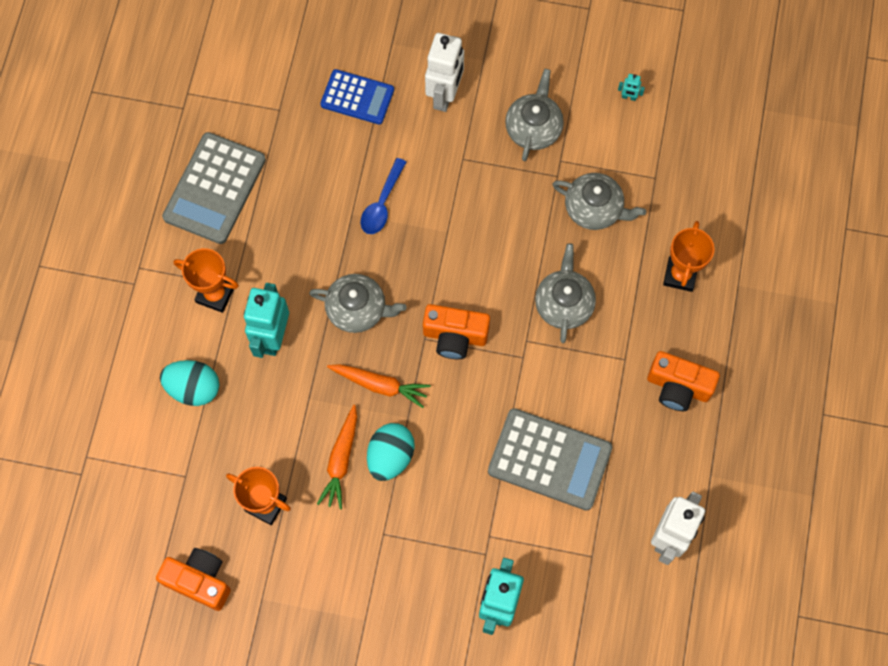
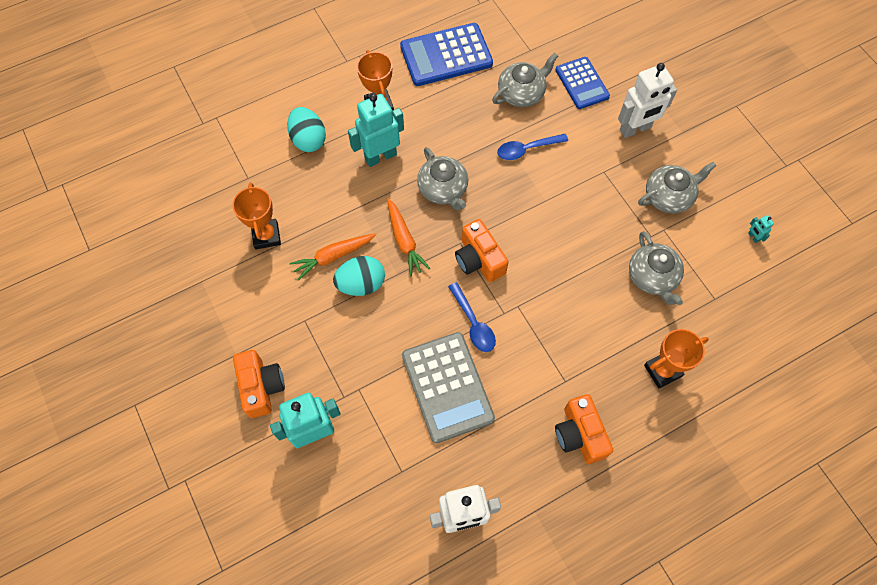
camera: 50 degrees right, 5 degrees down
(199, 580) = (185, 236): orange camera -> orange camera (261, 387)
(215, 188) = (446, 55): grey calculator -> blue calculator
(510, 390) = (473, 323): none -> blue spoon
(564, 303) = (566, 310): grey teapot -> grey teapot (521, 93)

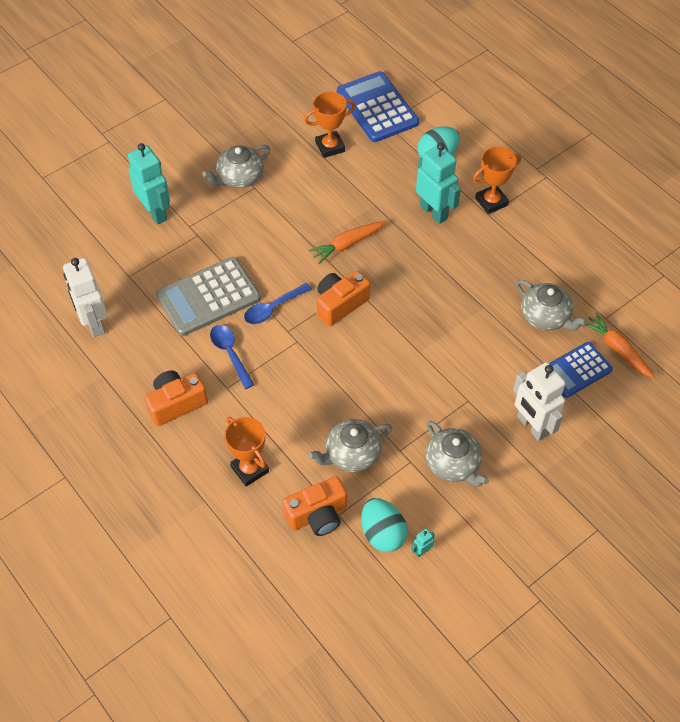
camera: 80 degrees right, 10 degrees down
(261, 387) = (190, 171): orange camera -> orange camera (317, 515)
(333, 256) = (319, 196): orange carrot -> orange carrot (617, 349)
(361, 284) = (296, 220): turquoise egg -> turquoise egg (382, 534)
(443, 189) = (410, 266): grey teapot -> grey teapot (239, 177)
(446, 55) = (571, 246): blue calculator -> blue calculator (377, 107)
(527, 149) = (476, 329): blue spoon -> blue spoon (230, 354)

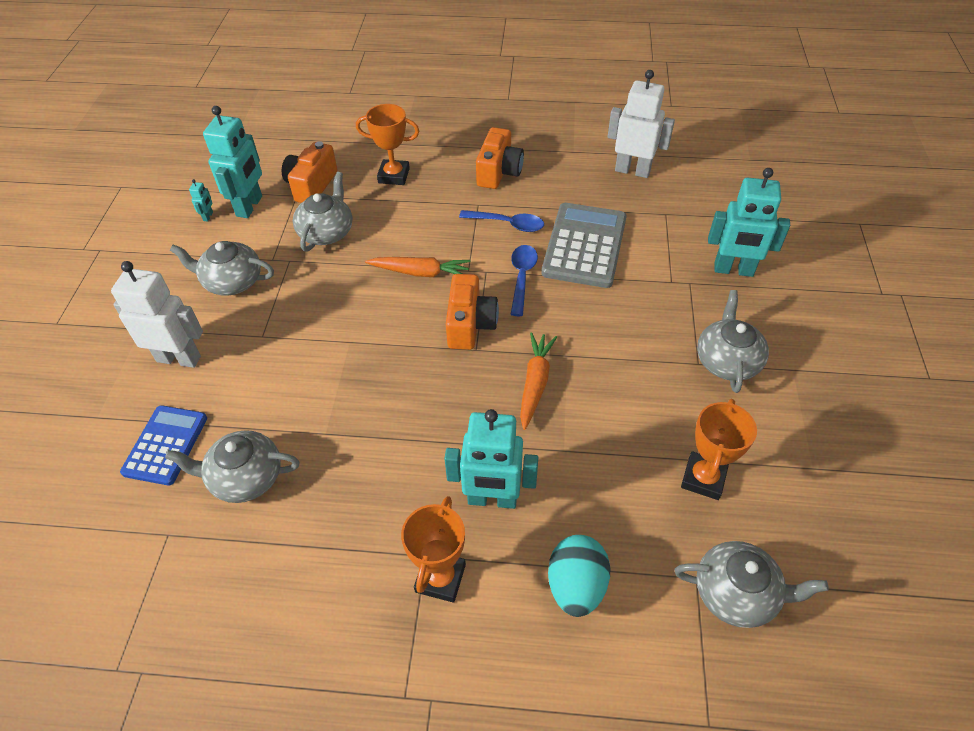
camera: 135 degrees right, 5 degrees down
(377, 107) = (736, 593): blue calculator -> grey teapot
(382, 534) = (250, 206): turquoise egg -> turquoise robot
(617, 349) = (129, 505): orange carrot -> orange carrot (420, 272)

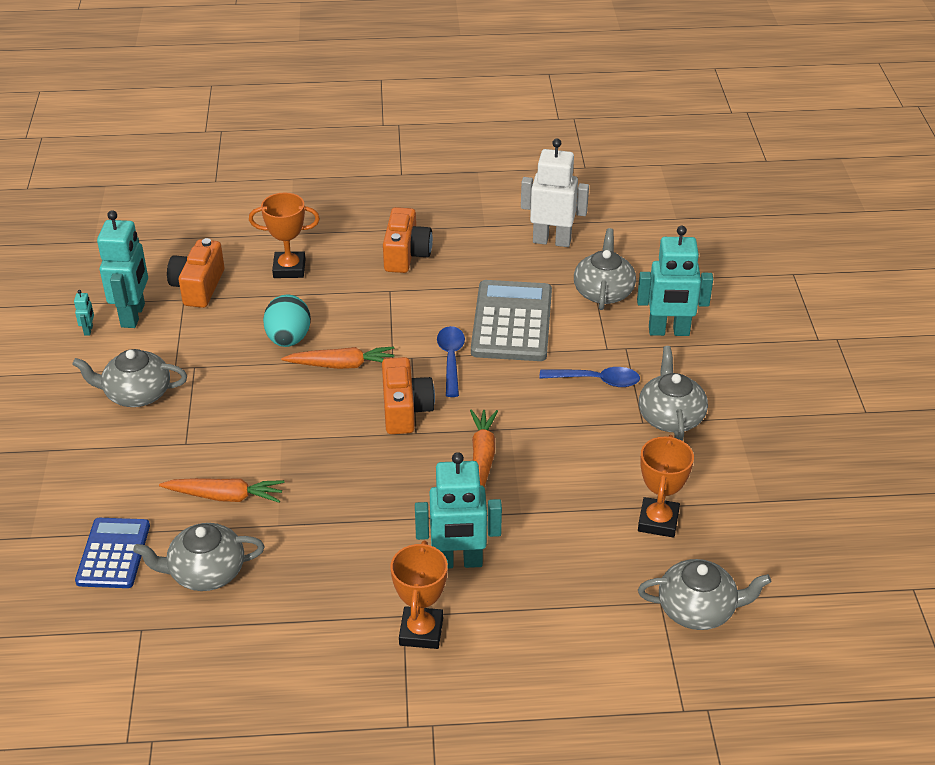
camera: 10 degrees left, 10 degrees down
(179, 358) = (101, 473): white robot -> none
(284, 396) = (225, 496): none -> orange carrot
(326, 232) = (228, 334): grey teapot -> grey teapot (603, 292)
(507, 224) = (426, 308): blue spoon -> blue spoon (596, 380)
(576, 586) = (550, 622): turquoise egg -> turquoise egg (288, 339)

